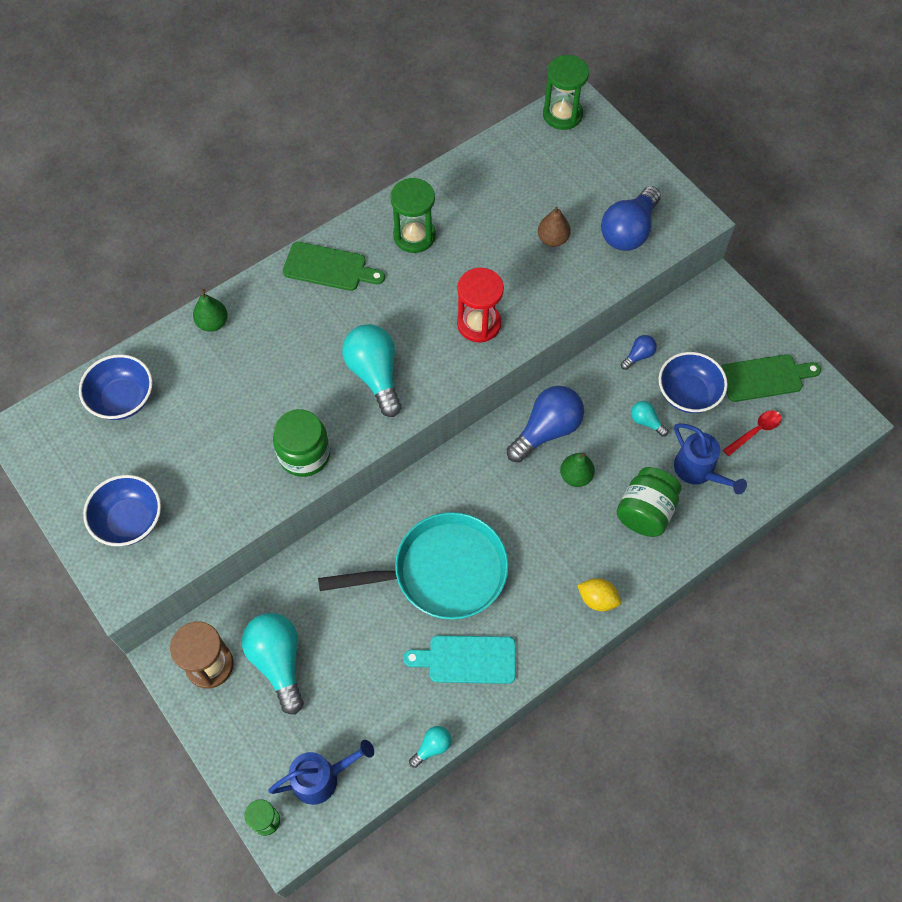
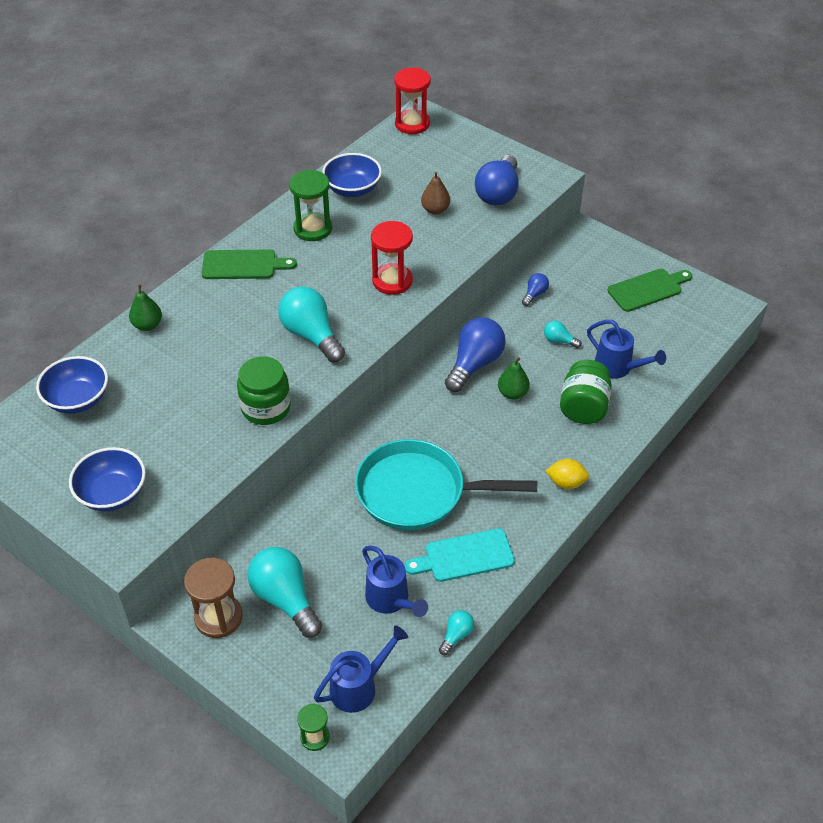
camera: 15 degrees left, 15 degrees down
(380, 690) = (391, 600): none -> blue watering can
(442, 572) = (418, 492): turquoise pan -> turquoise pan turned 150 degrees counterclockwise
(562, 114) = (412, 124): green hourglass -> red hourglass
(688, 393) = (587, 313): blue bowl -> blue bowl (352, 189)
(755, 431) = (655, 329): red spoon -> none

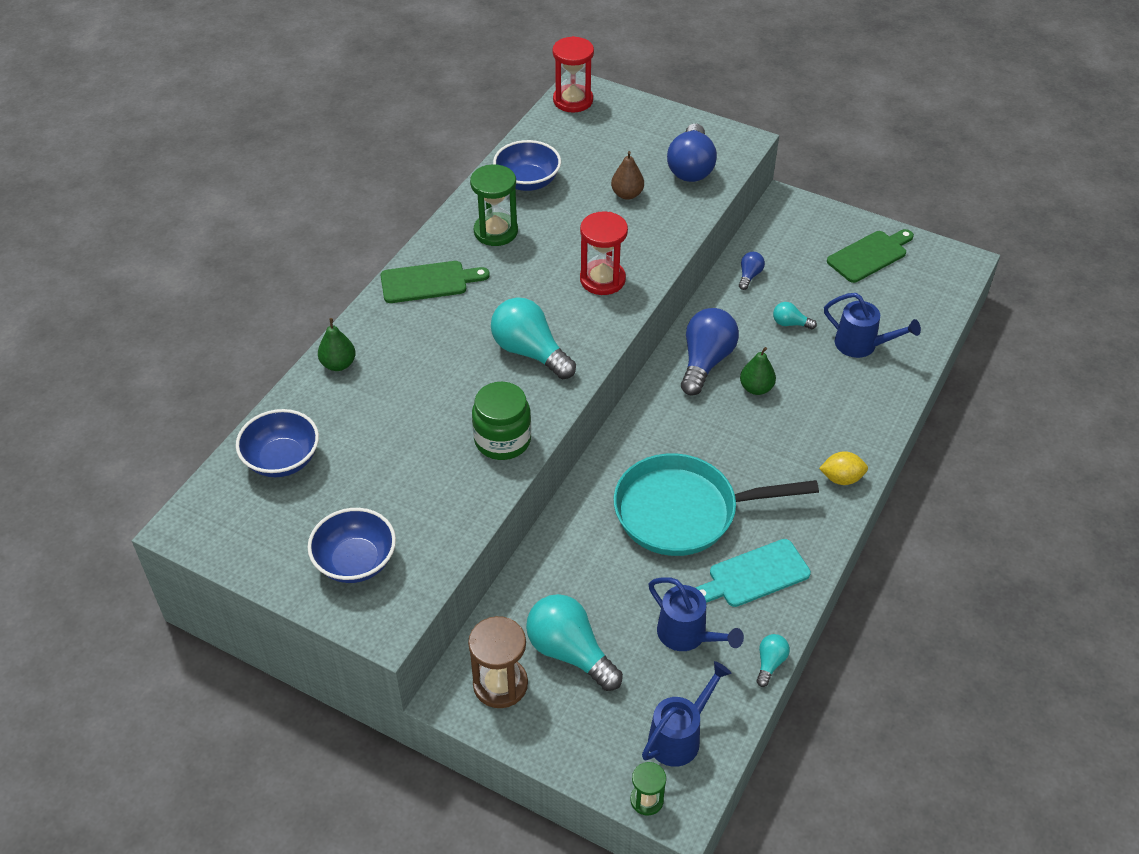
camera: 10 degrees left, 0 degrees up
(583, 407) = (837, 393): green jar -> none

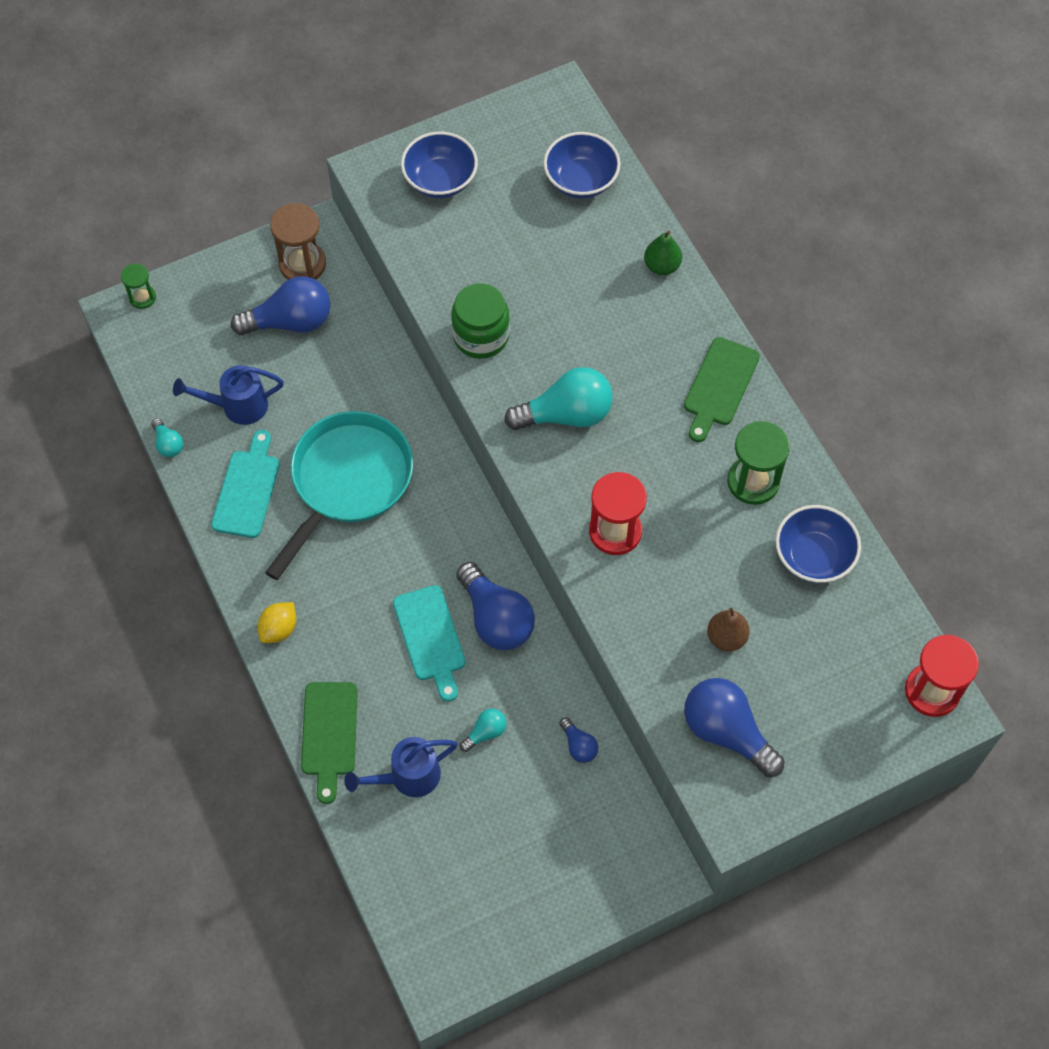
camera: 125 degrees right, 15 degrees up
(570, 652) = (290, 321): turquoise light bulb -> blue light bulb
(680, 736) = (167, 347): blue watering can -> none
(756, 388) = (430, 638): green pear -> turquoise cutting board
(869, 255) = (520, 894): green cutting board -> green cutting board (329, 734)

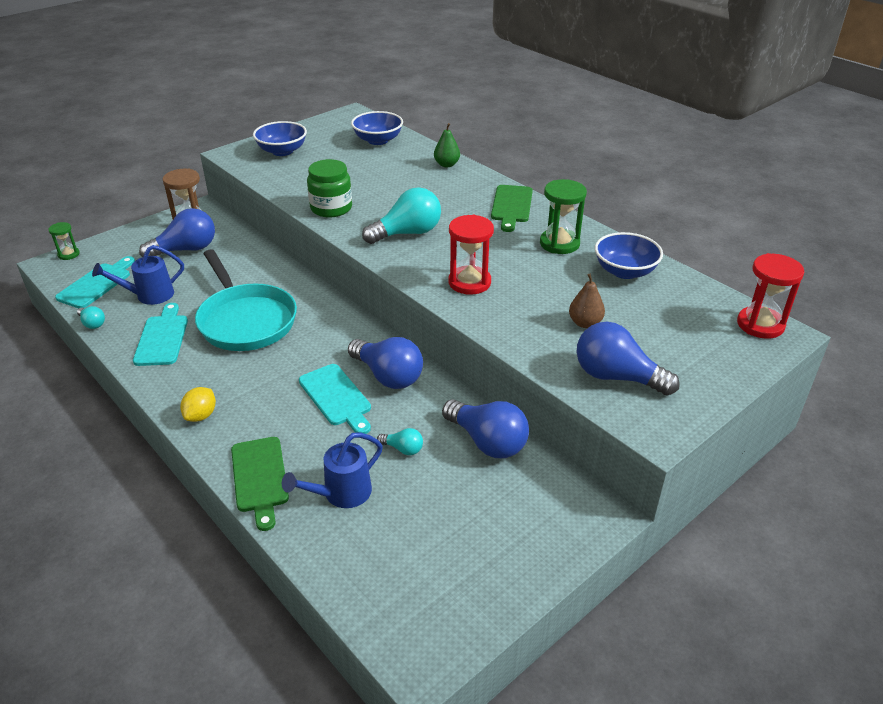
camera: 15 degrees left, 25 degrees down
(175, 368) = (96, 284): none -> turquoise cutting board
(348, 481) = (245, 320): turquoise pan -> turquoise pan turned 135 degrees clockwise
(485, 732) = (403, 449): turquoise light bulb -> turquoise light bulb turned 75 degrees clockwise
(578, 745) = (487, 442): blue light bulb -> blue light bulb, size x2.09

